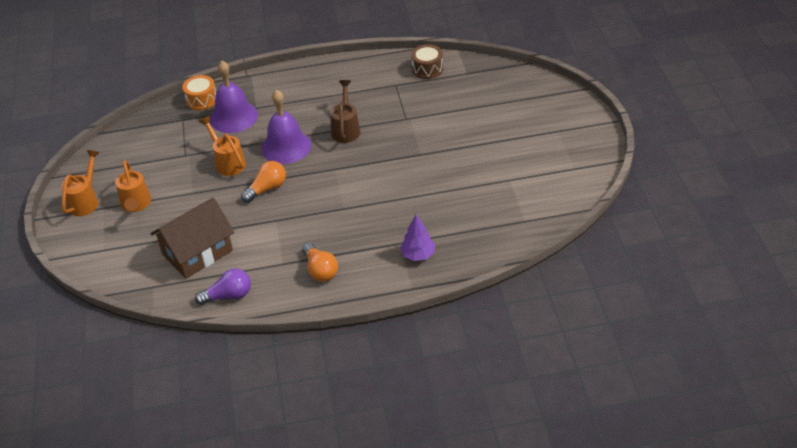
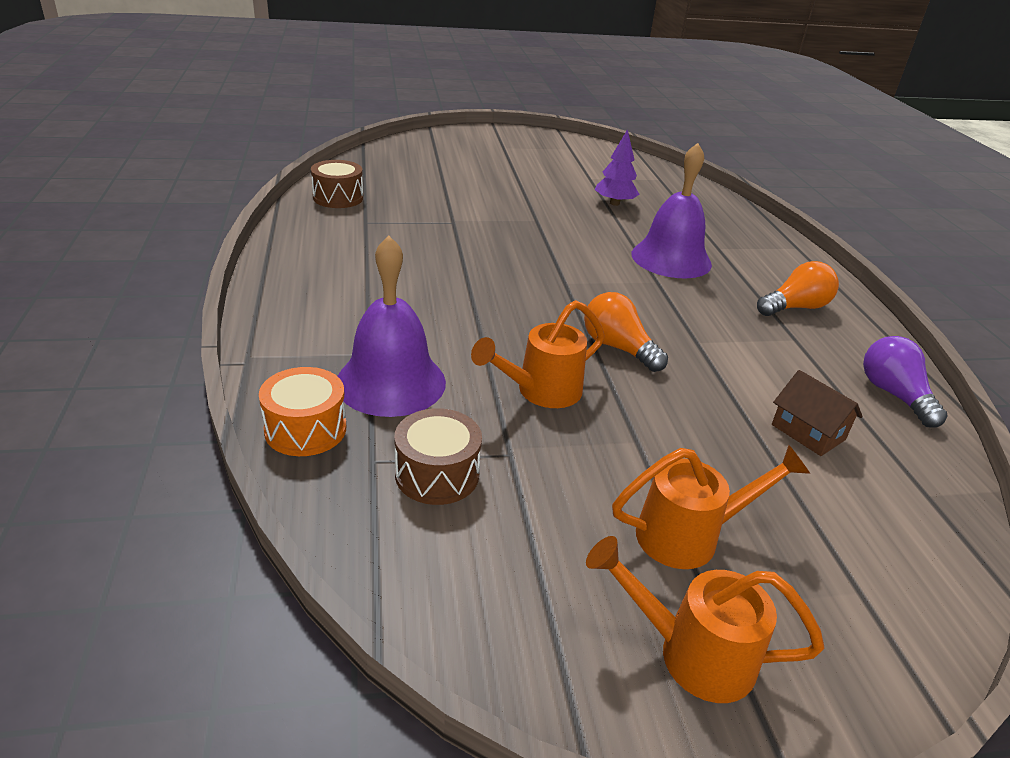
camera: 95 degrees left, 10 degrees down
(174, 136) = (437, 474): none -> brown drum
(197, 252) = (808, 432): brown house -> brown house, size x0.50
(286, 146) = (502, 324): purple bell -> purple bell (671, 259)
(346, 129) = (466, 267): brown watering can -> none
(418, 255) = (736, 239): purple tree -> purple tree (614, 203)

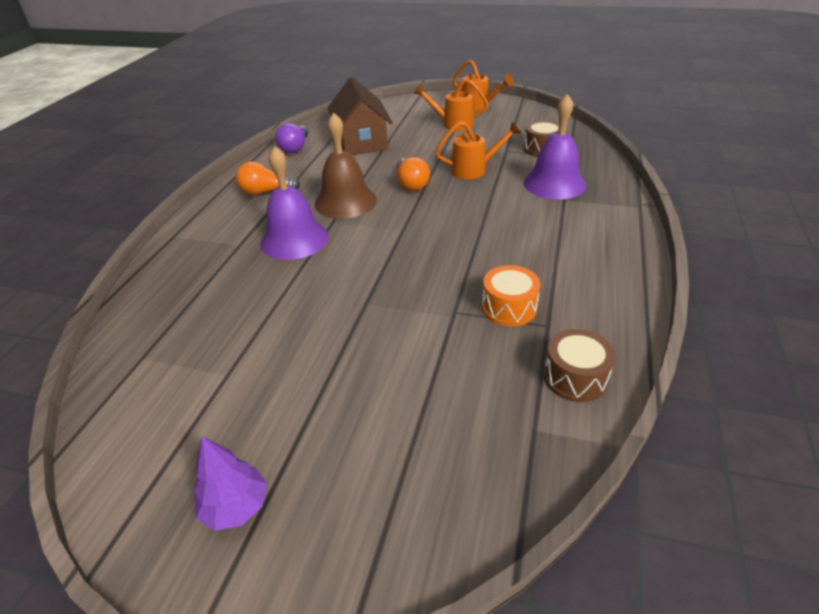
camera: 150 degrees left, 5 degrees up
(305, 429) = (601, 170): orange drum -> orange drum (509, 308)
(614, 203) = (256, 317): purple tree -> purple tree (236, 507)
(675, 308) = (345, 202): none -> brown bell
(808, 432) = (361, 141): brown house -> brown house, size x1.99

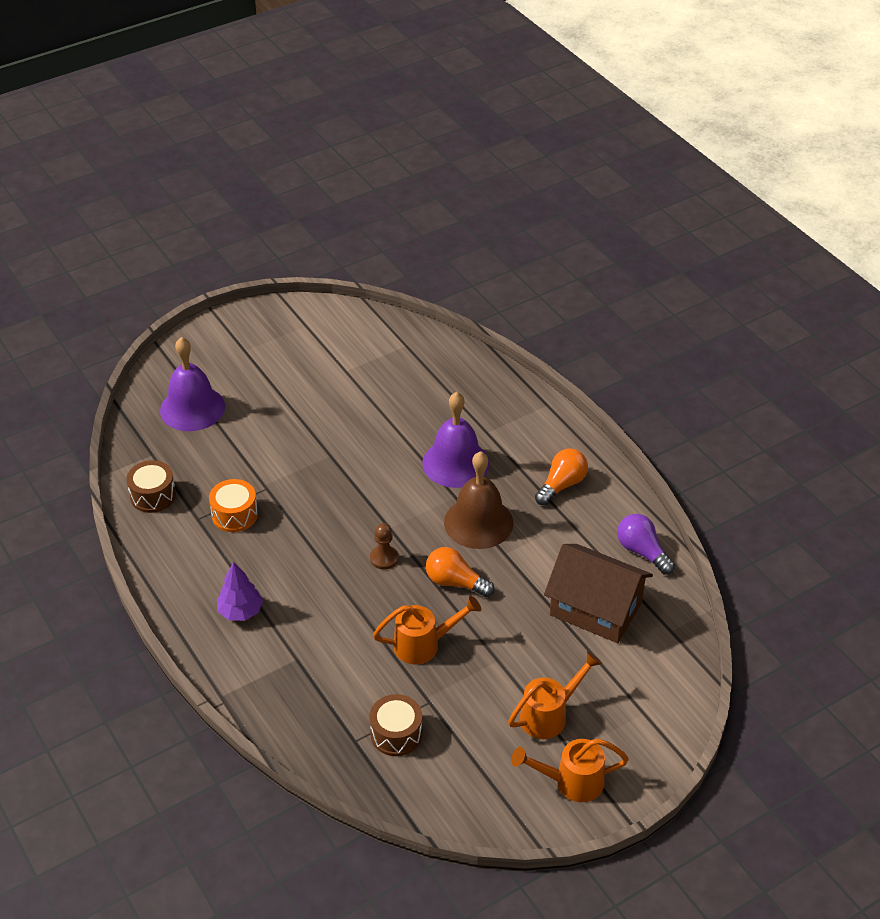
camera: 130 degrees right, 5 degrees up
(236, 507) = (254, 340): purple tree -> purple tree (240, 611)
(434, 216) = (384, 558): none -> brown pawn
(474, 170) = (424, 645): orange watering can -> orange watering can turned 135 degrees counterclockwise
(554, 183) = (327, 677): purple bell -> purple bell (192, 408)

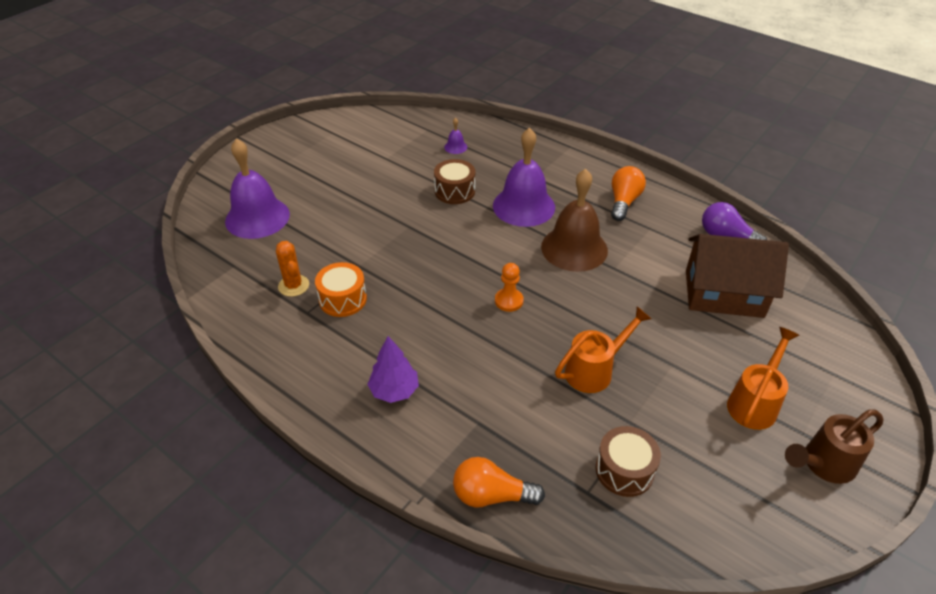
camera: 20 degrees left, 0 degrees up
(153, 495) = (250, 303): brown drum -> brown drum (454, 191)
(197, 489) = (293, 286): none -> orange cactus
(384, 558) = (509, 301): brown pawn -> orange pawn
(424, 375) = (455, 147): none -> purple bell
(455, 582) = (587, 304): orange light bulb -> orange light bulb (492, 495)
(571, 782) = (823, 464): orange watering can -> brown watering can

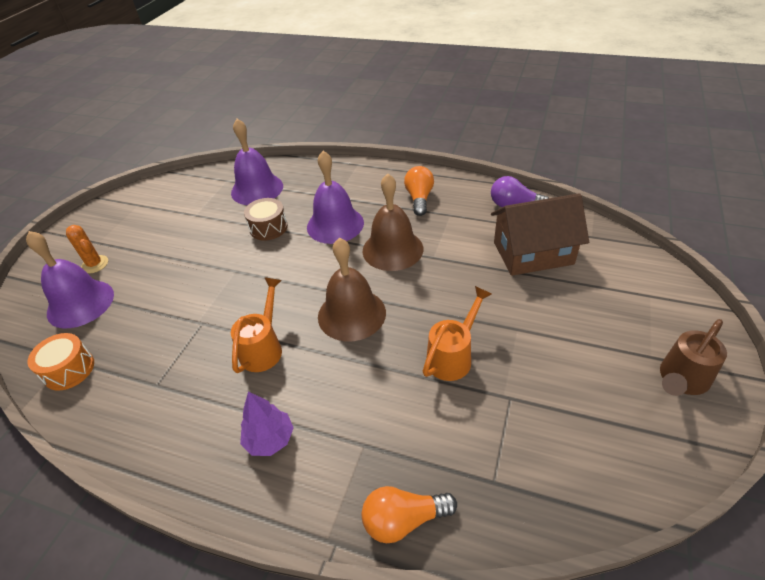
camera: 15 degrees left, 0 degrees up
(293, 286) = (135, 361): orange cactus -> orange cactus (95, 264)
(343, 299) = (190, 360): orange drum -> orange drum (69, 370)
(455, 147) = (257, 189): purple bell -> purple bell, size x2.45
(509, 301) = (351, 314): orange pawn -> brown bell
(624, 470) = (518, 446): brown drum -> none
(755, 403) = (600, 342): orange watering can -> orange watering can (264, 348)

